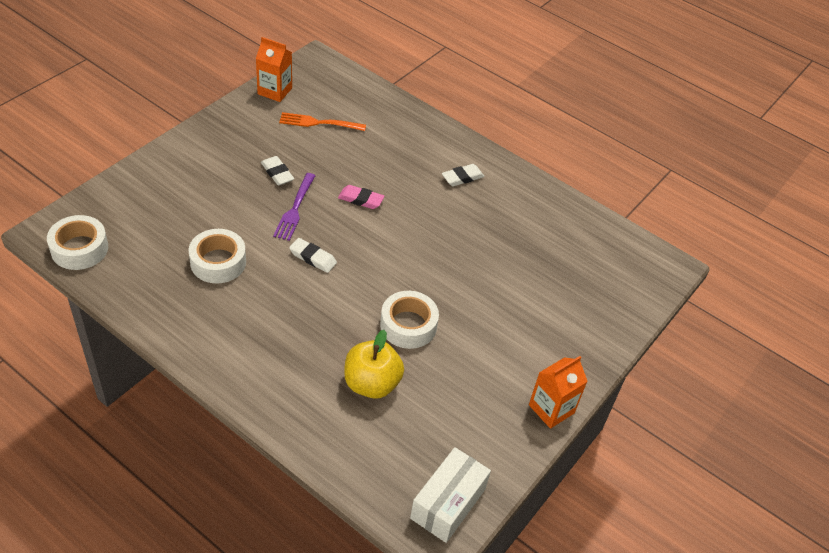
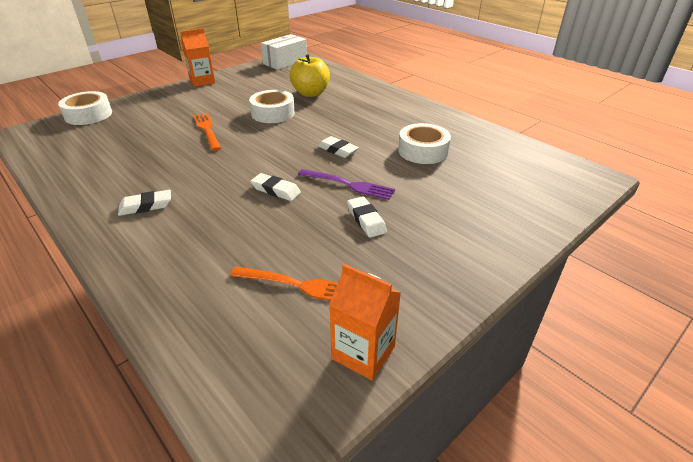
camera: 165 degrees left, 10 degrees down
(79, 249) = (554, 164): white tape -> white tape (88, 115)
(295, 209) = (349, 185): purple fork -> purple fork turned 90 degrees clockwise
(361, 199) = (276, 190): pink eraser -> white eraser
(472, 284) = (207, 130): none -> orange fork

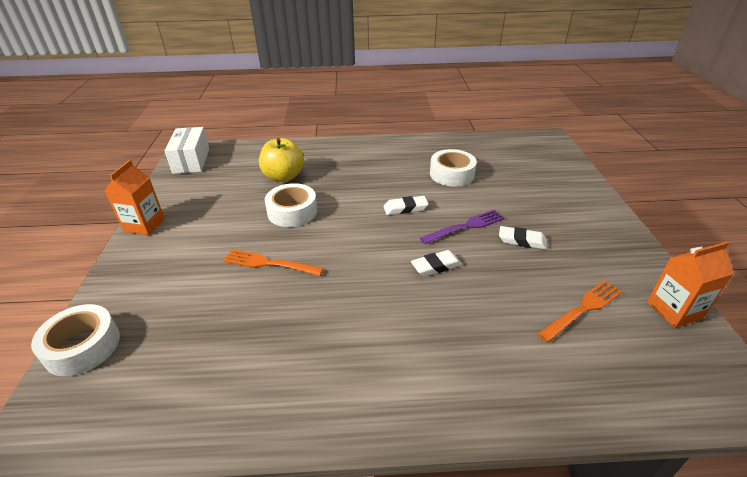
camera: 50 degrees left, 0 degrees up
(146, 206) = (380, 361): white eraser -> none

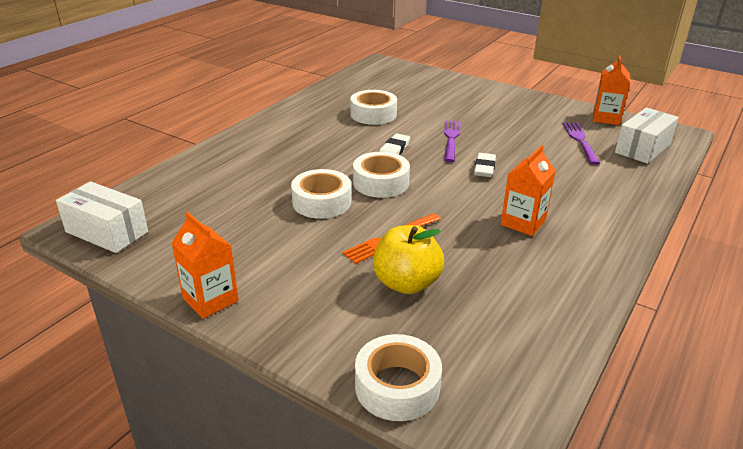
camera: 55 degrees left, 5 degrees down
(283, 177) = (248, 187): yellow apple -> yellow apple (406, 283)
(347, 224) = (381, 182): none -> white tape
(363, 328) = (523, 223): none -> orange carton
(522, 241) = (493, 128): white eraser -> none
(583, 309) = (580, 141): orange fork -> purple fork
(644, 369) = (642, 148): none -> white box

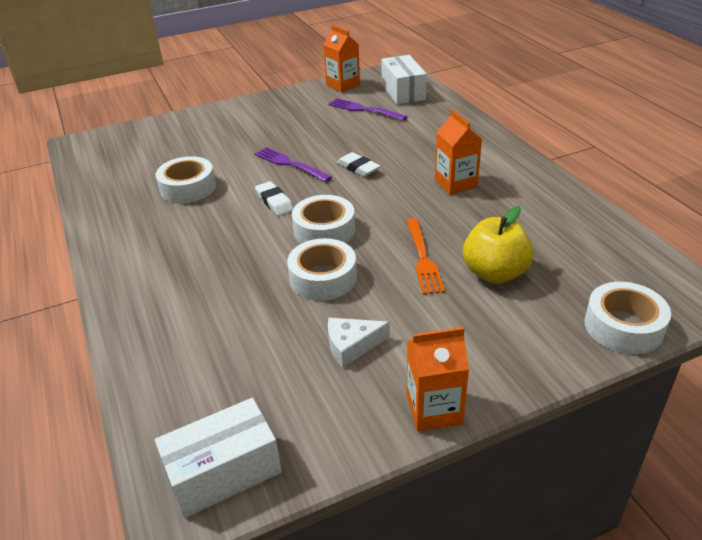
camera: 55 degrees left, 5 degrees up
(255, 240) = (352, 345): none -> white cheese

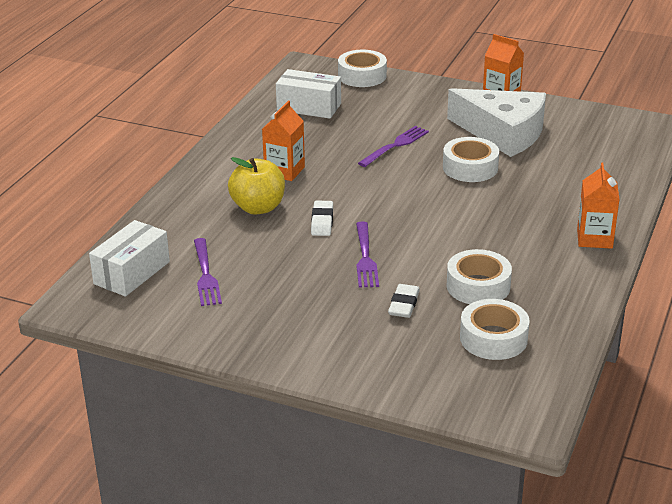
camera: 135 degrees left, 5 degrees down
(224, 472) = (624, 125): white box -> white box (309, 107)
(274, 202) = (427, 232): white eraser -> white eraser (404, 304)
(324, 230) = (425, 192): white tape -> white tape (493, 338)
(343, 85) = (157, 322): orange carton -> orange carton (594, 238)
(352, 345) = (503, 133): white cheese -> white cheese, size x2.26
(423, 259) = (395, 145): orange fork -> purple fork
(494, 273) = (372, 120): yellow apple -> yellow apple (258, 208)

